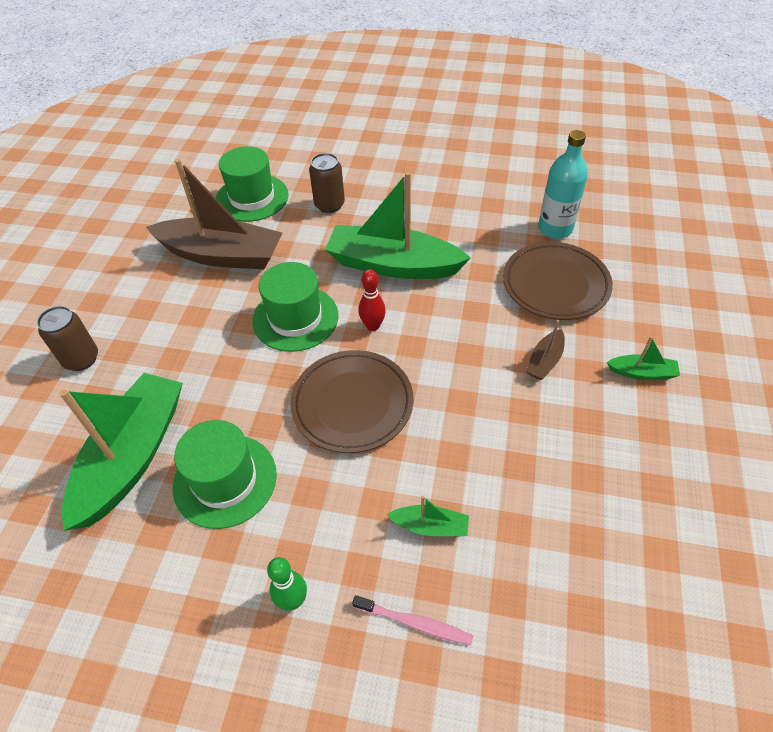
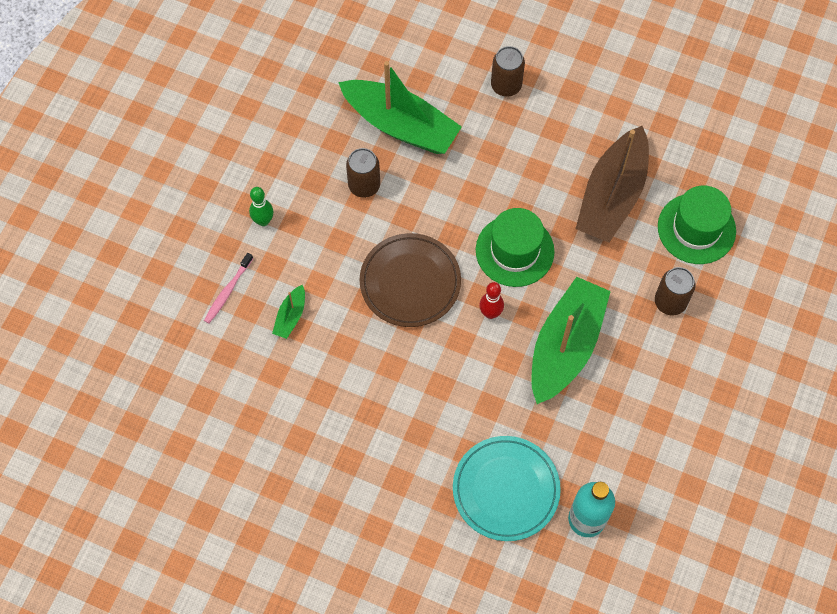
camera: 100 degrees right, 15 degrees up
(225, 480) = (364, 185): green hat -> brown can
(545, 361) = (416, 447): brown boat -> none
(555, 284) = (506, 490): brown plate -> turquoise plate
(642, 373) = (384, 524): green boat -> none

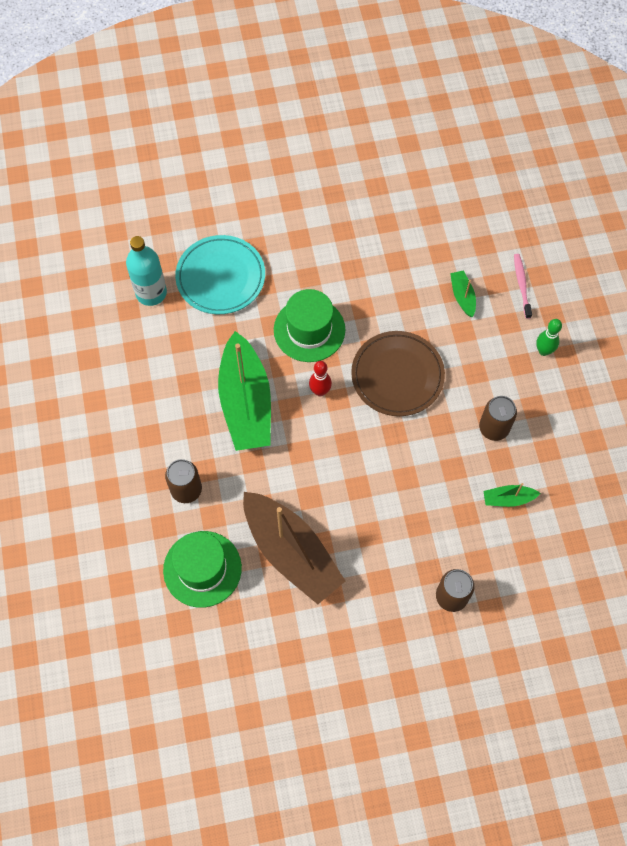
camera: 145 degrees right, 0 degrees up
(400, 125) = (508, 499): green boat -> green boat, size x0.43
(514, 251) = (337, 452): green hat -> green hat (309, 330)
(612, 195) = (291, 552): brown boat -> brown boat turned 150 degrees clockwise

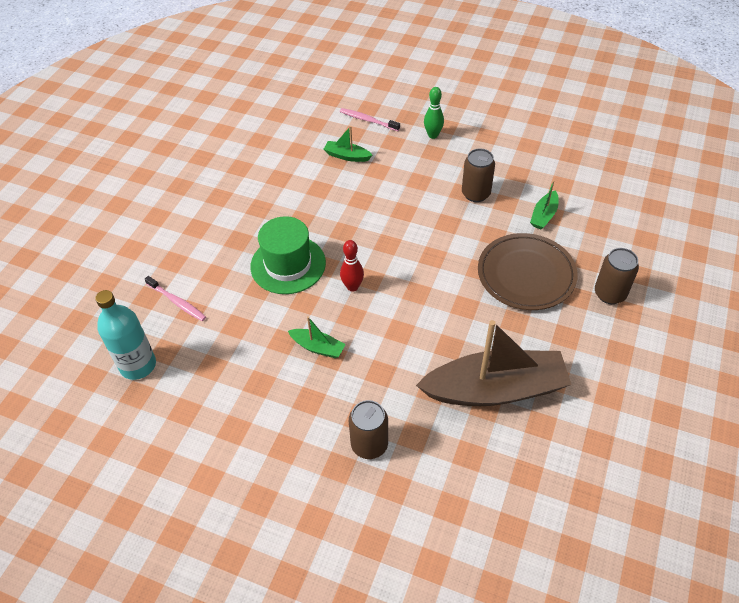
camera: 55 degrees left, 15 degrees down
(202, 569) = (464, 475): green hat -> none
(220, 277) = (177, 302): turquoise plate -> pink toothbrush
(246, 402) = (318, 347): green boat -> green boat, size x0.43
(397, 376) = (381, 228): brown plate -> brown plate (526, 275)

